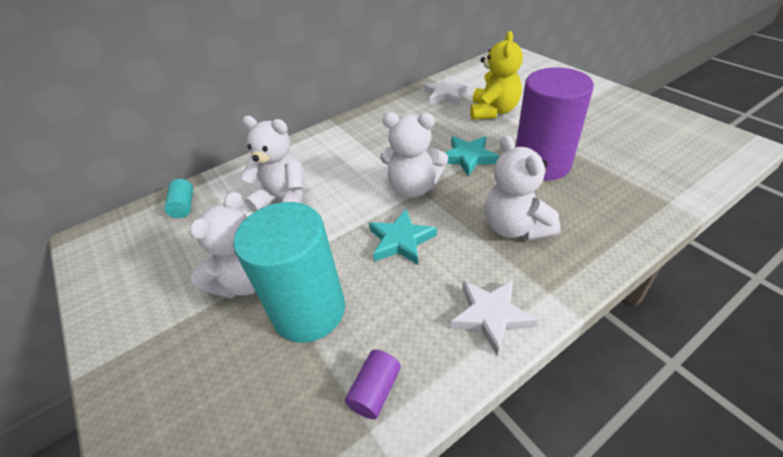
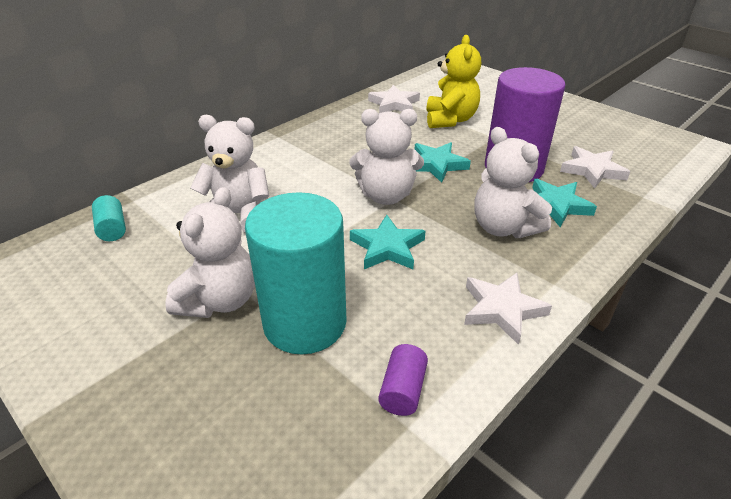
camera: 15 degrees left, 5 degrees down
(574, 206) = (556, 205): none -> turquoise star
(622, 169) = (592, 170): none -> white star

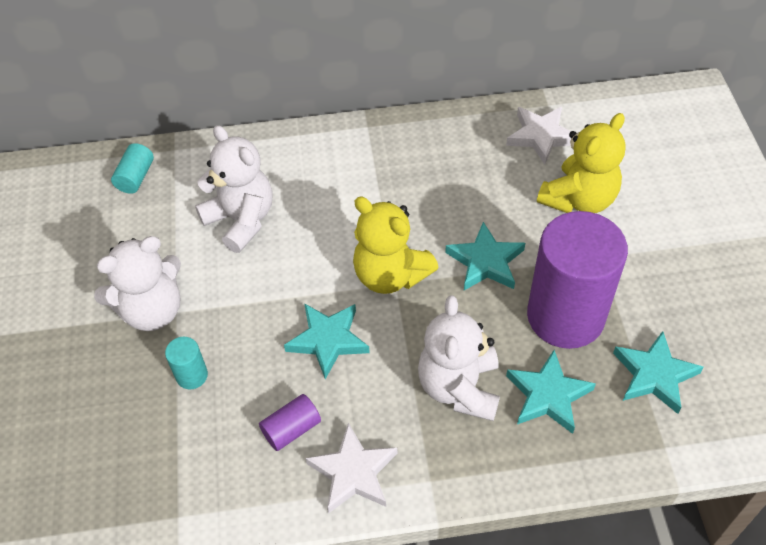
camera: 40 degrees right, 15 degrees up
(305, 323) = (192, 375): turquoise cylinder -> turquoise cylinder, size x0.40
(386, 196) = (390, 275): white teddy bear -> yellow teddy bear
(403, 390) = (202, 486): purple cylinder -> purple cylinder (291, 429)
(592, 170) = (654, 375): white star -> turquoise star

